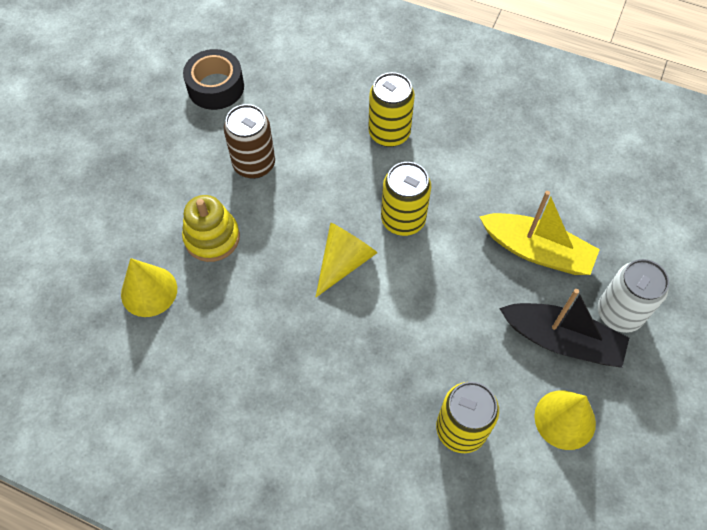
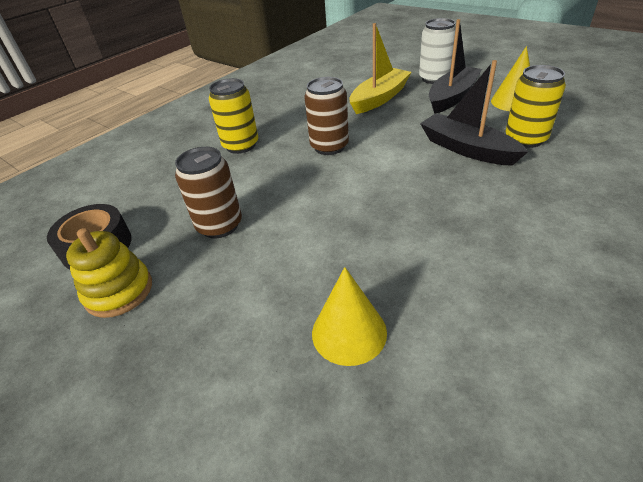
camera: 70 degrees left, 20 degrees down
(212, 238) = (295, 266): yellow stacking toy -> yellow stacking toy (119, 291)
(344, 262) = (359, 179): yellow cone -> none
(403, 220) = (329, 147): yellow can -> brown can
(424, 363) = (467, 149): none -> black boat

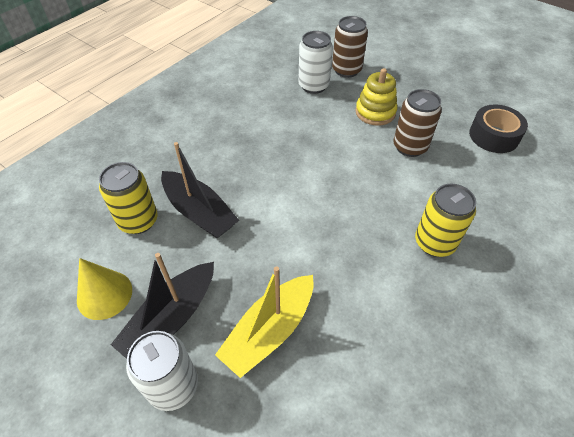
camera: 175 degrees right, 10 degrees up
(119, 291) = (451, 108): yellow stacking toy -> yellow stacking toy (375, 112)
(329, 147) = (334, 230): brown can -> brown can (346, 70)
(349, 332) = (313, 86): yellow cone -> white can

